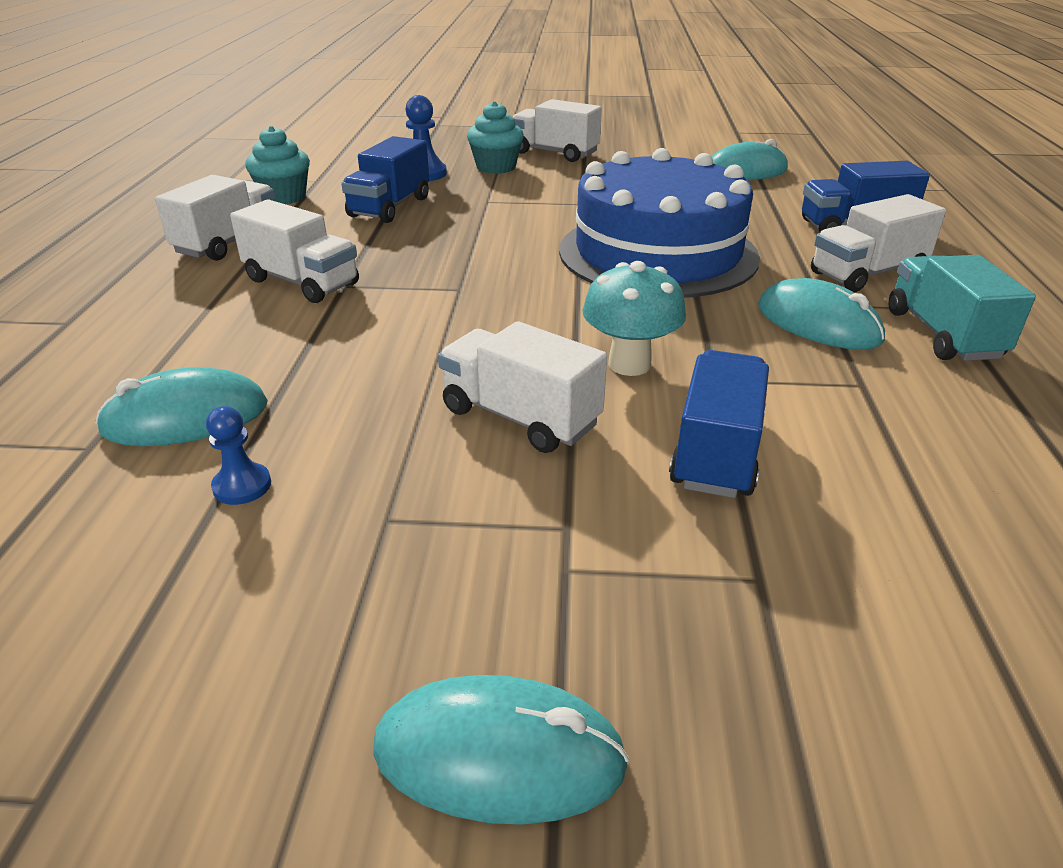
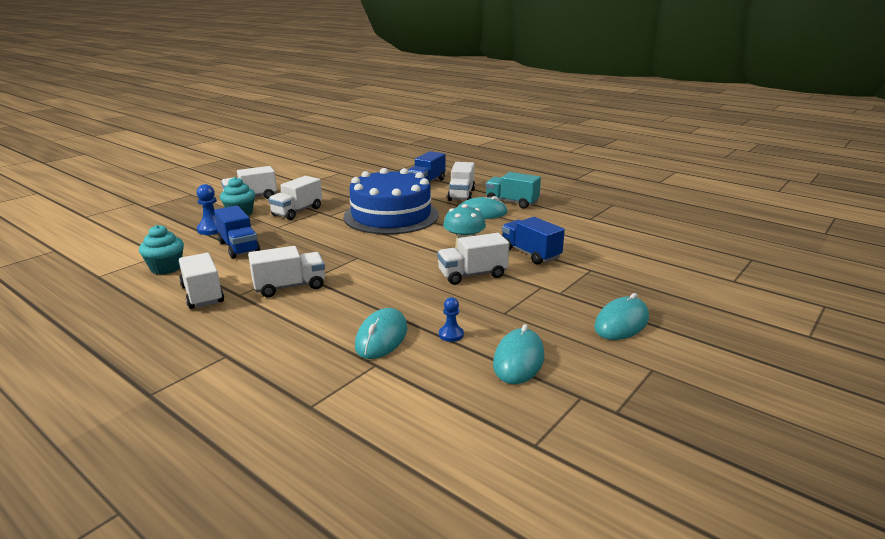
camera: 55 degrees left, 10 degrees down
(557, 192) = (297, 211): none -> white truck
(745, 171) = (348, 177): turquoise mouse -> turquoise mouse (518, 360)

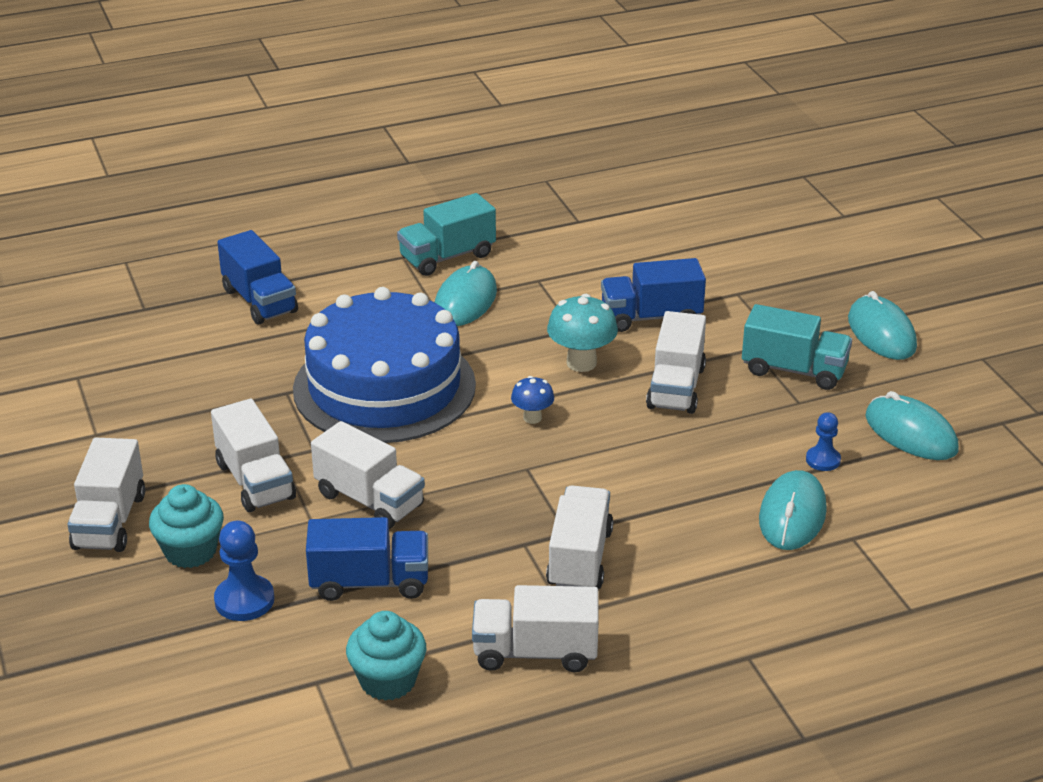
camera: 60 degrees left, 10 degrees up
(381, 337) = (792, 515): turquoise mouse -> turquoise mouse turned 60 degrees clockwise
(402, 248) = (532, 418): none -> blue mushroom
(461, 195) = (362, 289): white truck -> white truck (369, 500)
(536, 303) = (794, 370): none -> turquoise truck

